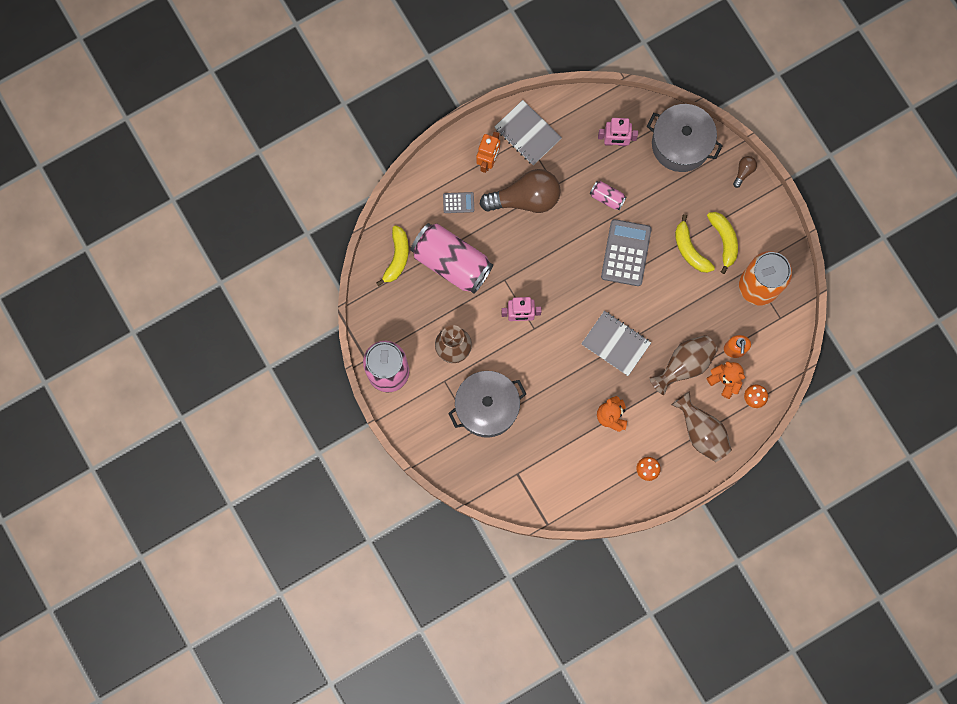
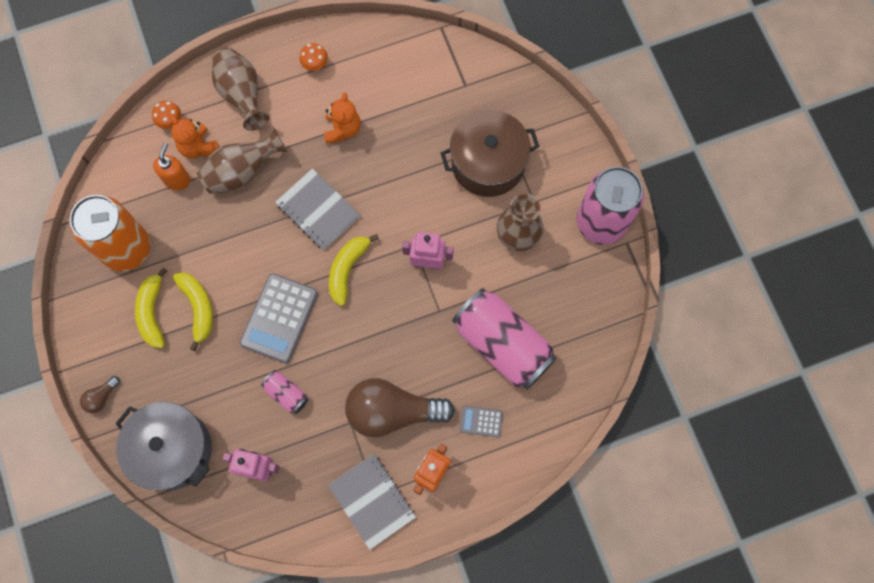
camera: 170 degrees left, 5 degrees down
(397, 257) = (571, 362): yellow banana -> yellow banana (347, 269)
(487, 407) = (488, 163): grey pot -> brown pot

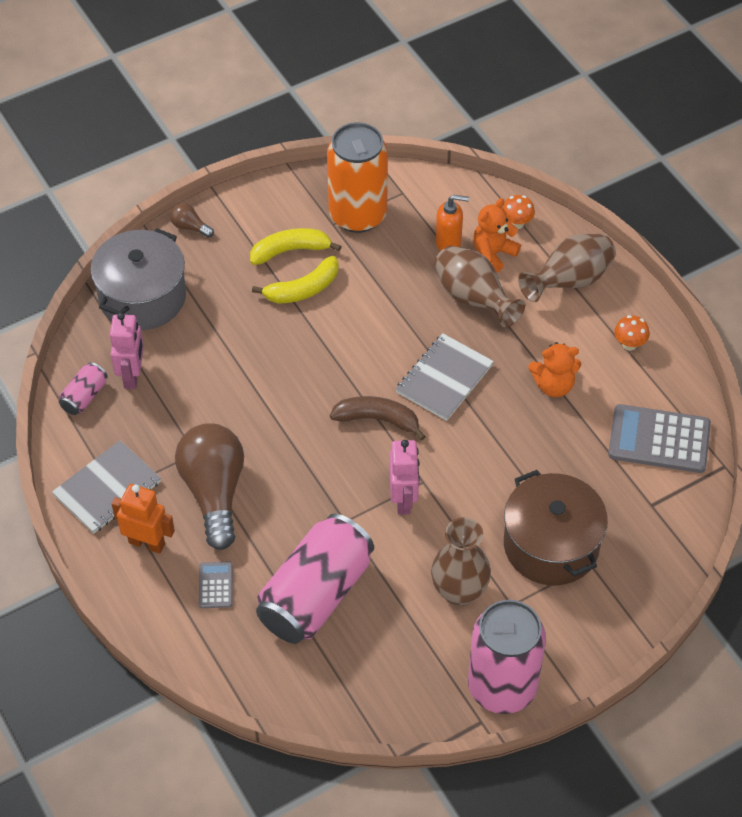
camera: 80 degrees right, 20 degrees down
(279, 318) = (305, 364): grey calculator -> grey calculator (659, 439)
(286, 394) = (219, 387): pink can -> pink can (84, 396)
(347, 269) = (378, 419): yellow banana -> brown banana

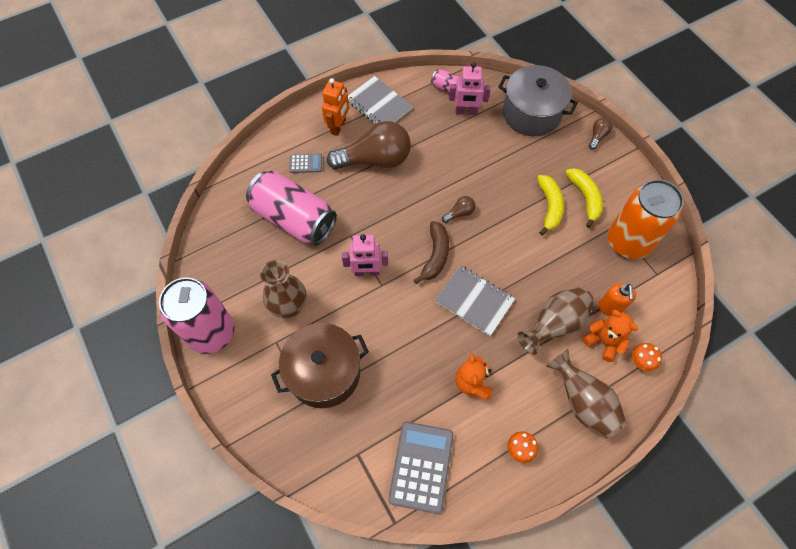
camera: 90 degrees right, 10 degrees up
(303, 289) = (549, 207): yellow banana -> yellow banana turned 150 degrees counterclockwise
(311, 390) = (459, 213): none -> brown light bulb

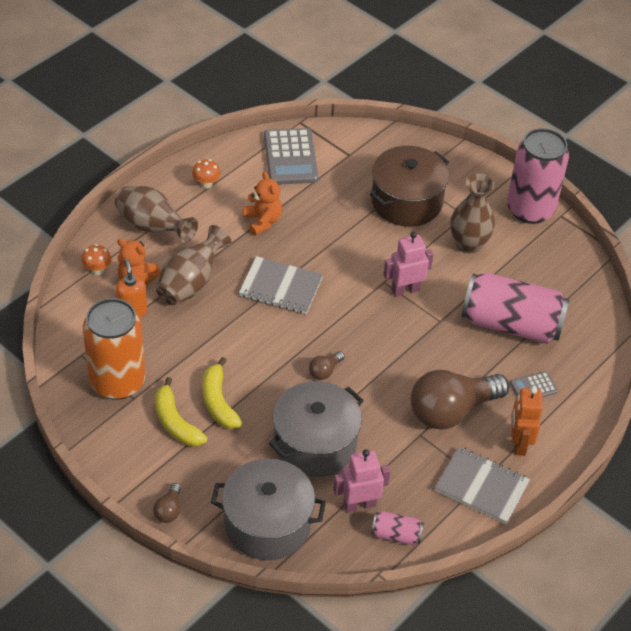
camera: 160 degrees right, 15 degrees down
(435, 255) = (337, 321): brown banana -> none
(484, 158) = (315, 444): none -> grey pot

